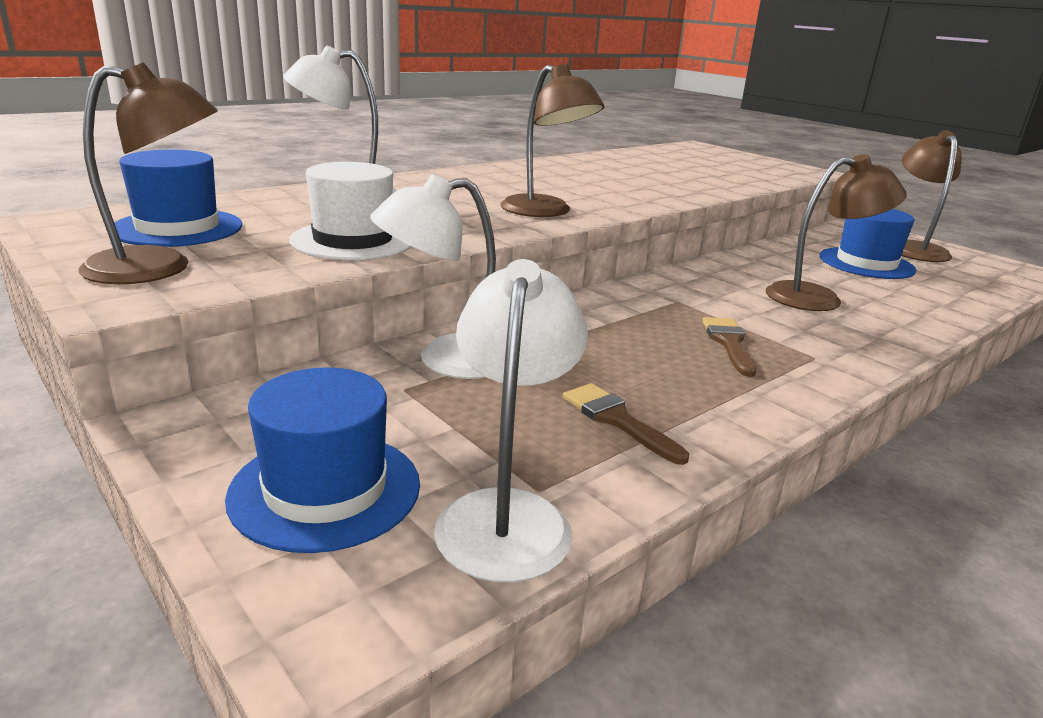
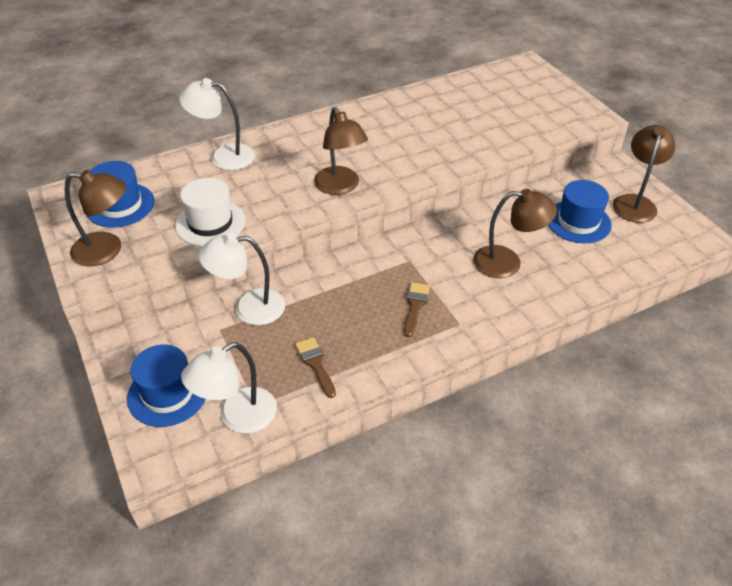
camera: 15 degrees right, 20 degrees up
(507, 514) = (237, 417): white lamp -> white lamp turned 150 degrees counterclockwise

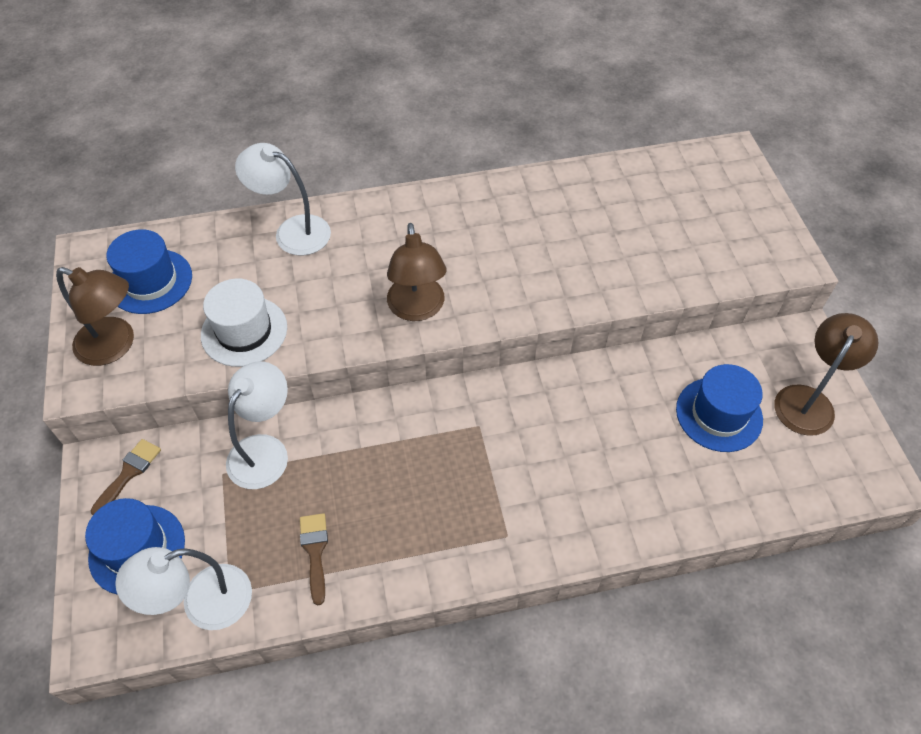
camera: 15 degrees right, 10 degrees up
(248, 308) = (264, 450): white lamp -> white lamp turned 105 degrees clockwise
(415, 306) = (462, 496): brown brush -> brown brush (129, 473)
(507, 263) = (601, 458): brown lamp -> none

